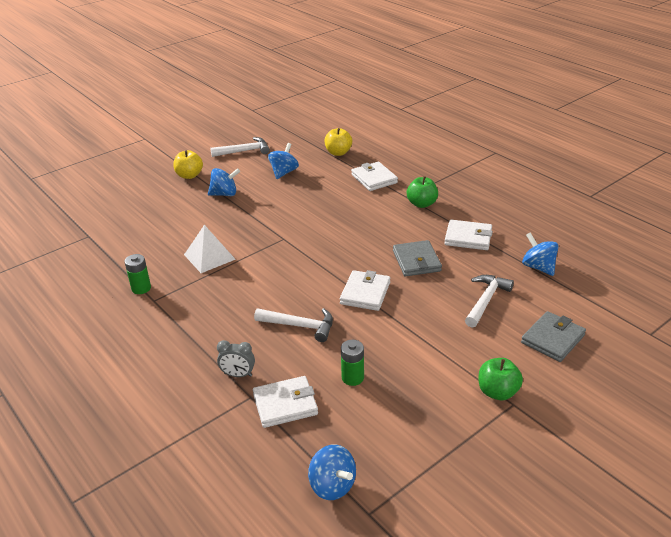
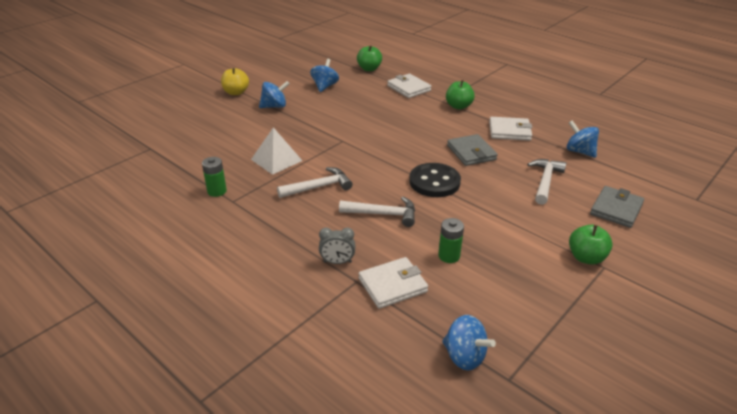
camera: 10 degrees left, 0 degrees up
(244, 151) = (282, 71): white hammer -> white hammer (318, 187)
(338, 153) = (369, 69): yellow apple -> green apple
(365, 293) = (434, 182): white wallet -> black button

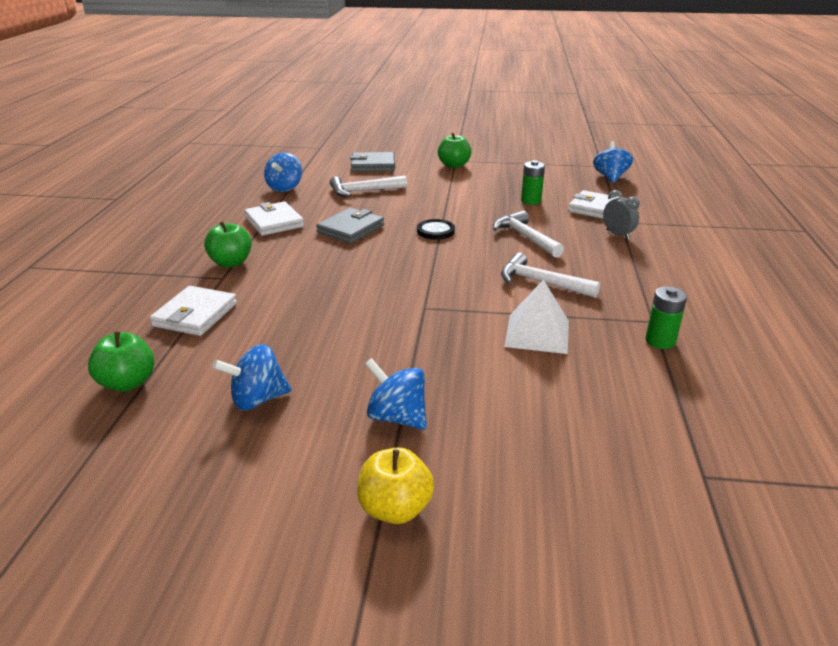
camera: 125 degrees left, 5 degrees down
(434, 182) = (435, 231): black button -> black button, size x0.62

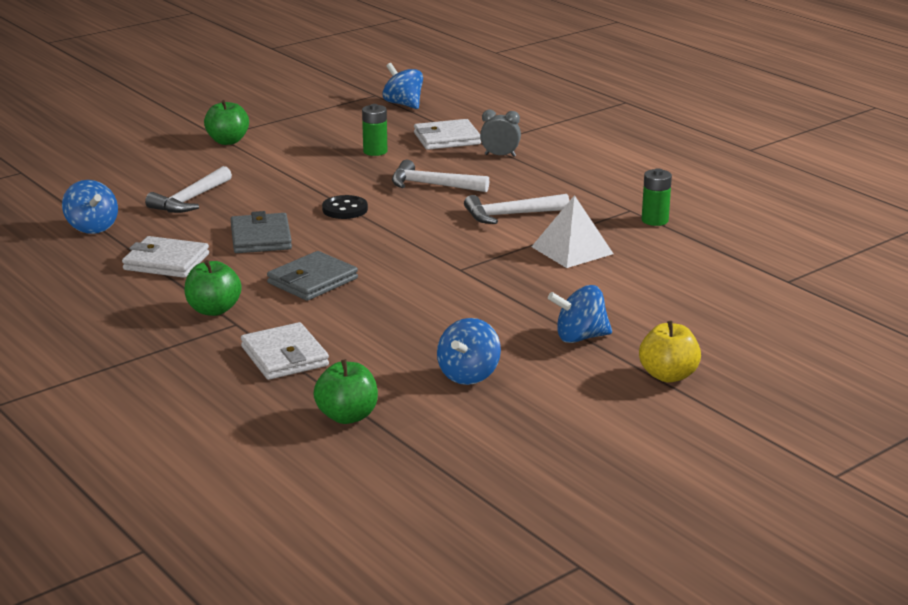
camera: 45 degrees left, 5 degrees down
(373, 165) = (137, 170): grey wallet -> grey wallet (312, 281)

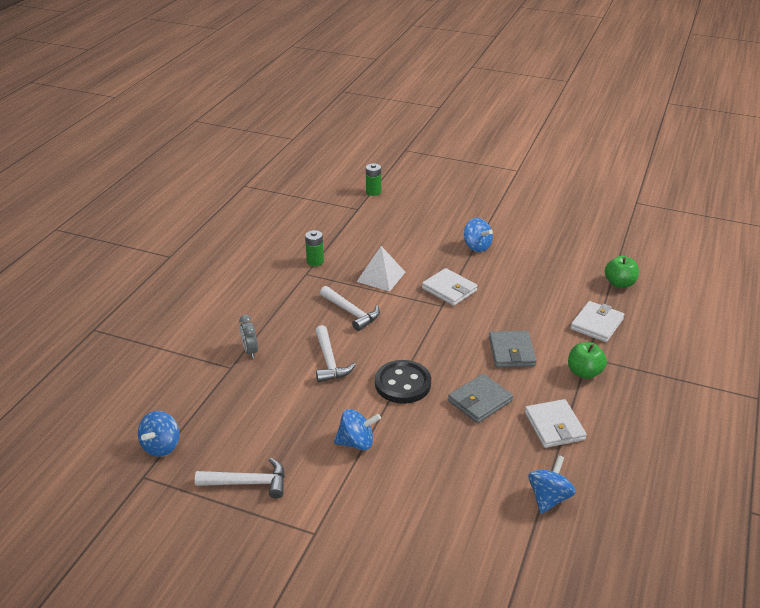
camera: 120 degrees left, 10 degrees up
(190, 200) = (455, 471): white hammer -> white hammer (248, 483)
(228, 141) = (324, 517): green apple -> none
(312, 281) = (511, 352): grey wallet -> grey wallet turned 75 degrees clockwise
(345, 209) = (402, 384): black button -> black button, size x1.60
(375, 151) = (285, 415): green battery -> green battery (373, 192)
(447, 139) = (232, 389): white wallet -> white wallet (449, 289)
(469, 375) = (546, 264): blue spinning top -> blue spinning top (356, 443)
(668, 375) = (485, 217): yellow apple -> none

